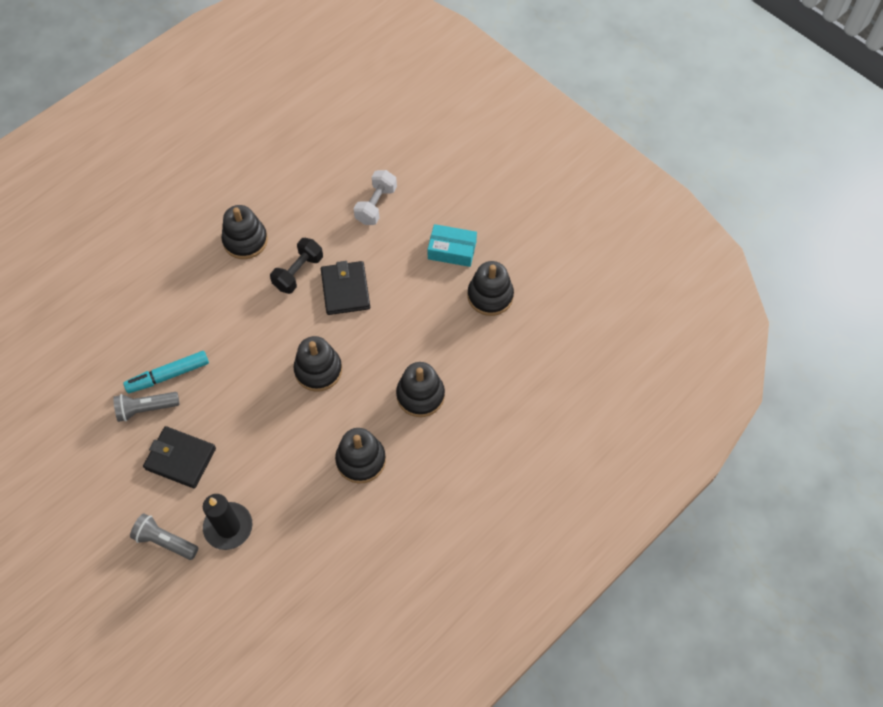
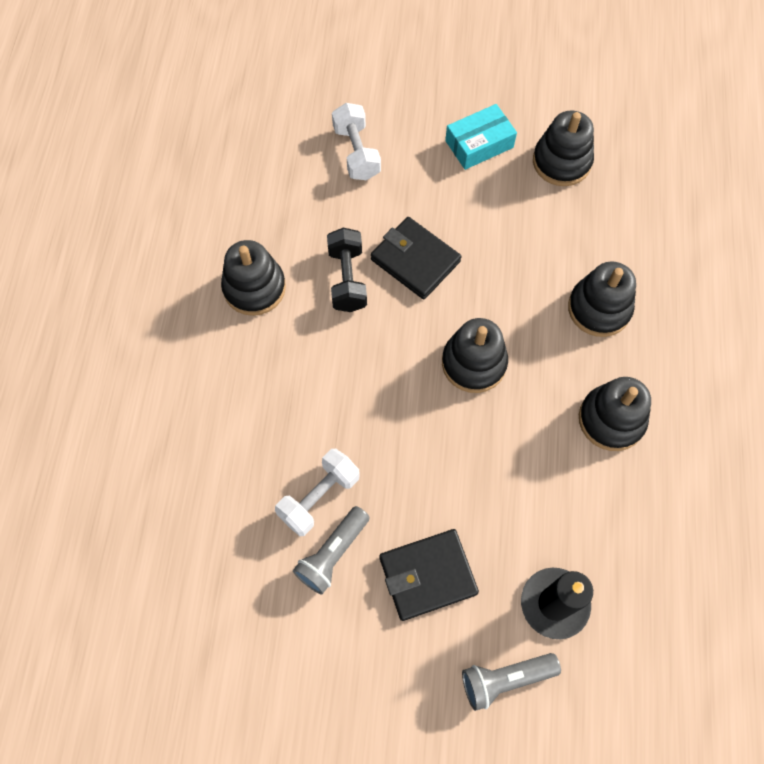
camera: 40 degrees left, 5 degrees up
(168, 375) = (319, 497): turquoise marker -> white dumbbell

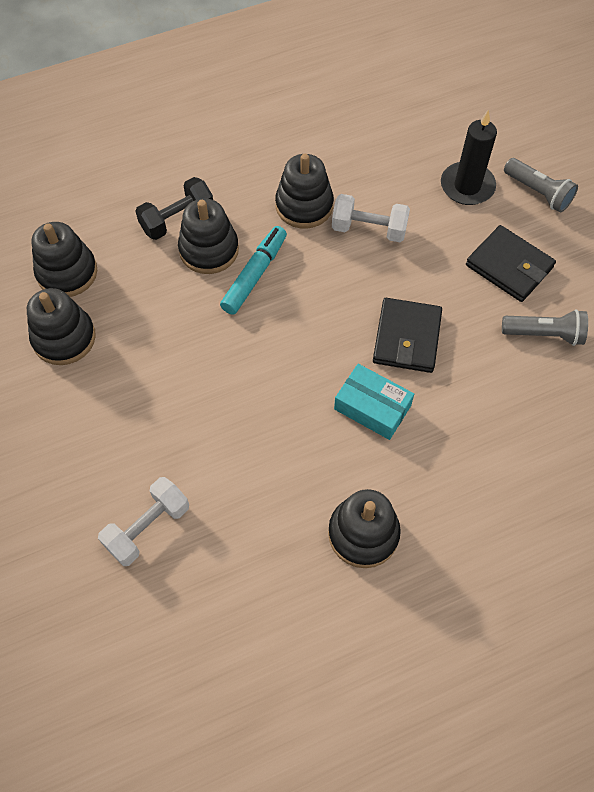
camera: 120 degrees left, 5 degrees down
(319, 497) = (510, 367): white dumbbell -> white dumbbell (369, 229)
(347, 279) = (301, 455): black dumbbell -> black dumbbell (177, 219)
(415, 260) = (245, 407): black wallet -> black wallet (407, 338)
(474, 363) = (318, 315): black stacking toy -> black stacking toy (67, 273)
(479, 144) = (77, 417): turquoise box -> turquoise box (372, 407)
(548, 333) = (255, 275): none -> turquoise marker

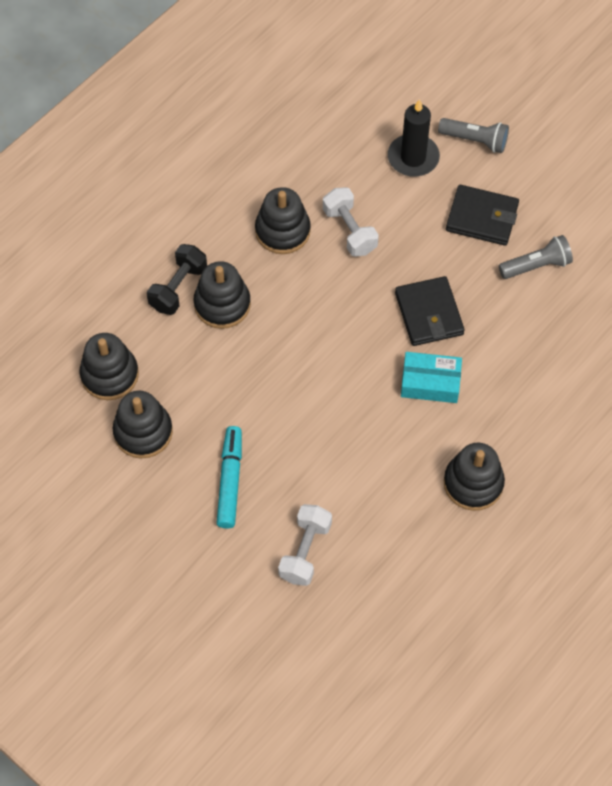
camera: 25 degrees left, 0 degrees up
(255, 275) = (274, 310): turquoise marker -> turquoise marker (230, 480)
(369, 229) = (349, 231): white dumbbell -> white dumbbell turned 75 degrees clockwise

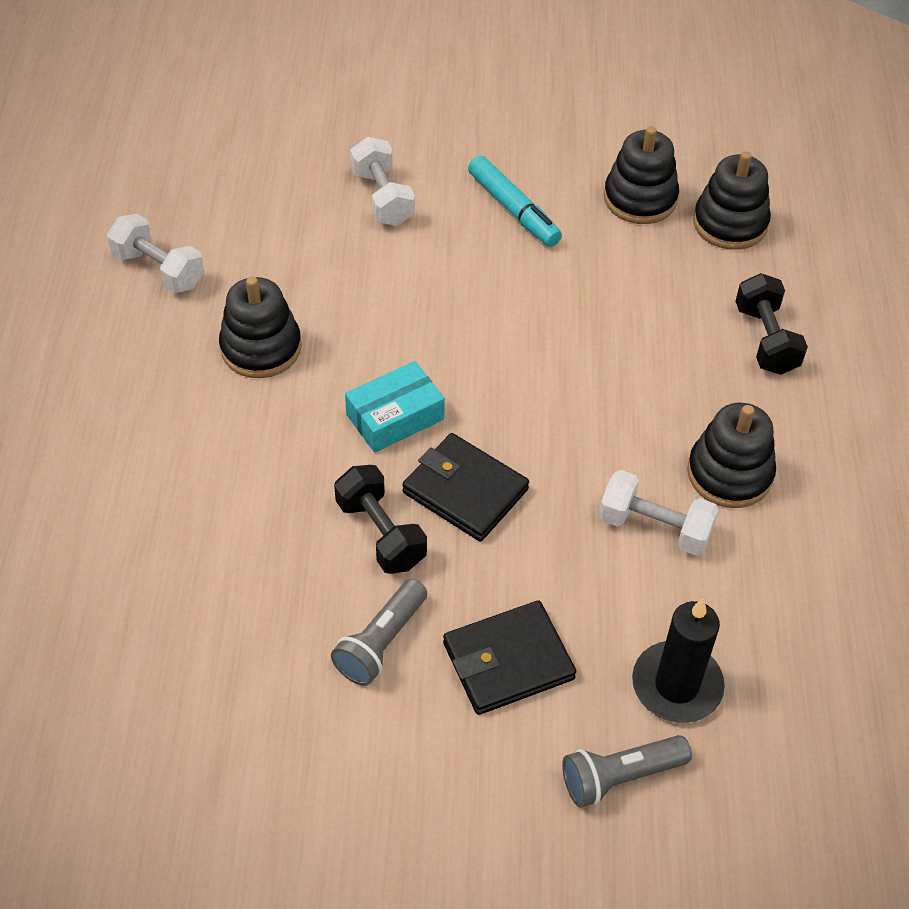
camera: 140 degrees right, 10 degrees down
(222, 304) = (702, 353): black stacking toy -> none
(493, 320) = (381, 533): none -> black dumbbell
(496, 592) = (159, 270): none -> white dumbbell

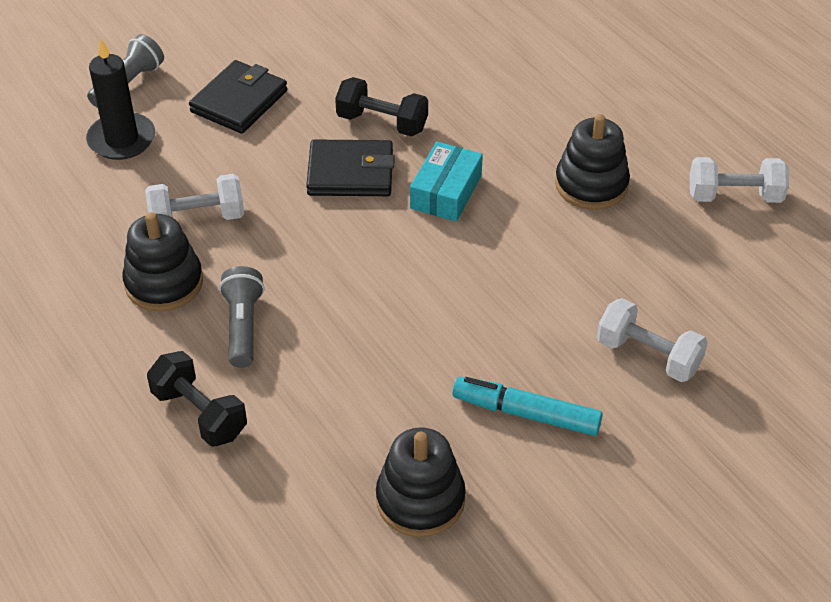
camera: 145 degrees right, 5 degrees down
(381, 642) = (325, 73): grey flashlight -> grey flashlight (243, 326)
(730, 223) = (310, 524): black stacking toy -> none

